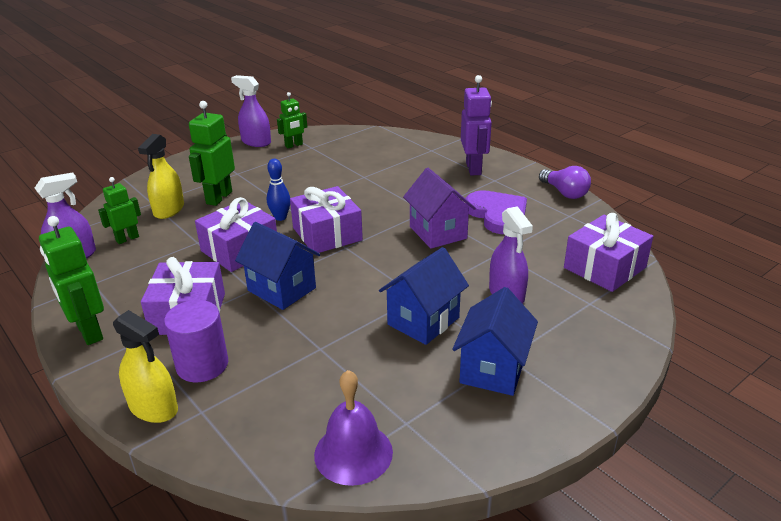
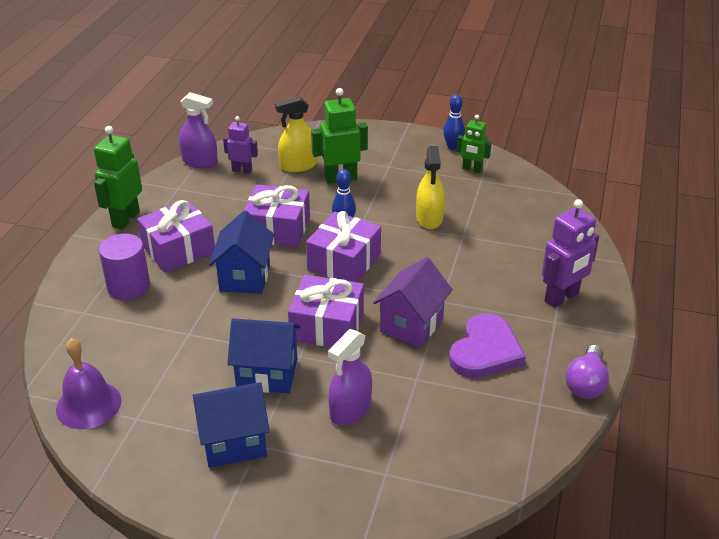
camera: 55 degrees right, 5 degrees up
(127, 239) = (242, 170): green robot -> purple robot
(153, 408) = (73, 290): yellow spray bottle -> yellow spray bottle (429, 218)
(256, 142) = (452, 147): purple spray bottle -> blue bowling pin
(604, 267) = (460, 465): purple gift -> purple gift (327, 326)

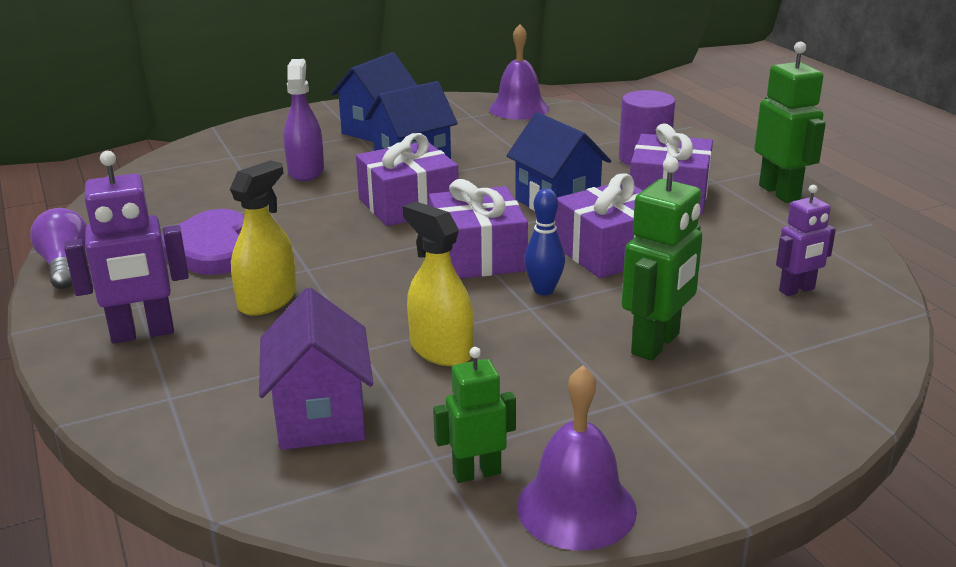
camera: 140 degrees right, 10 degrees down
(200, 162) = (868, 275): purple spray bottle -> none
(298, 166) = (747, 332): yellow spray bottle -> yellow spray bottle (267, 300)
(411, 325) = (318, 237): purple house -> purple house (320, 417)
(452, 147) = (576, 507): blue bowling pin -> purple bell
(562, 298) = (142, 333): purple robot -> purple robot turned 120 degrees counterclockwise

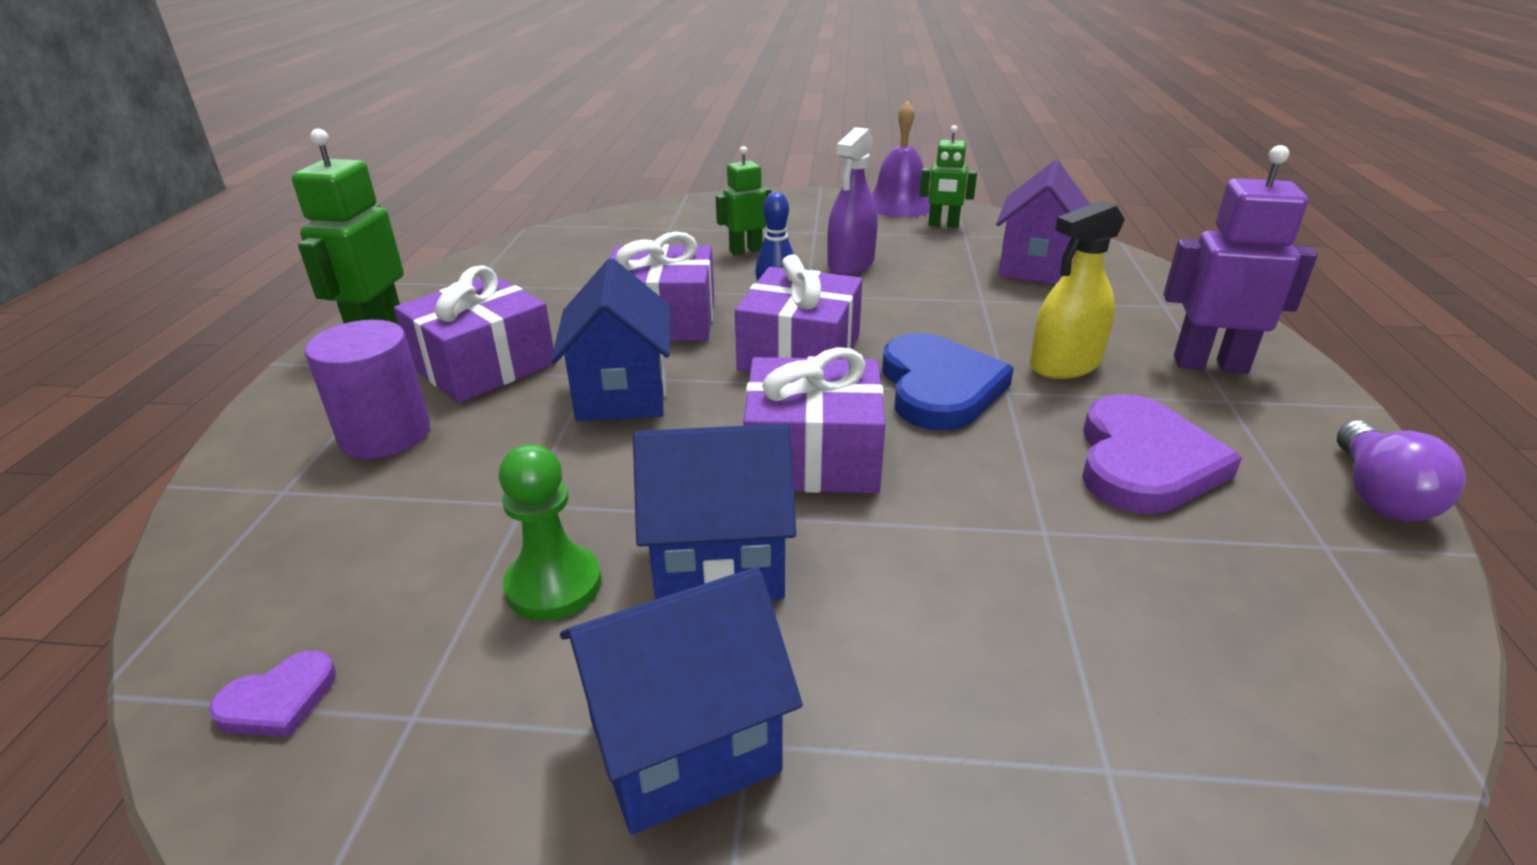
camera: 150 degrees left, 5 degrees up
(306, 171) = (939, 617): purple spray bottle -> purple spray bottle (851, 264)
(357, 258) = (939, 387): none -> blue heart
(441, 350) = (914, 284): yellow spray bottle -> none
(472, 143) = (554, 585): none -> green pawn
(519, 109) = (278, 700): purple bell -> purple heart
(656, 344) = (745, 250): green robot -> green robot, size x0.62
(797, 290) = (580, 254): purple robot -> none

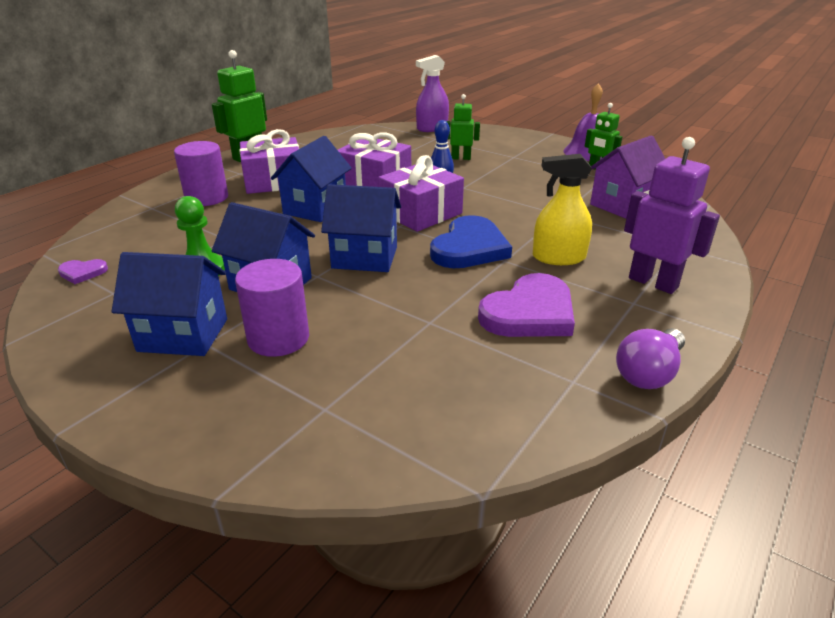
camera: 30 degrees right, 0 degrees up
(812, 456) = (365, 257): purple gift -> blue house
(851, 264) = (509, 178): purple spray bottle -> purple spray bottle (432, 128)
(865, 667) = (278, 338): none -> purple cylinder

